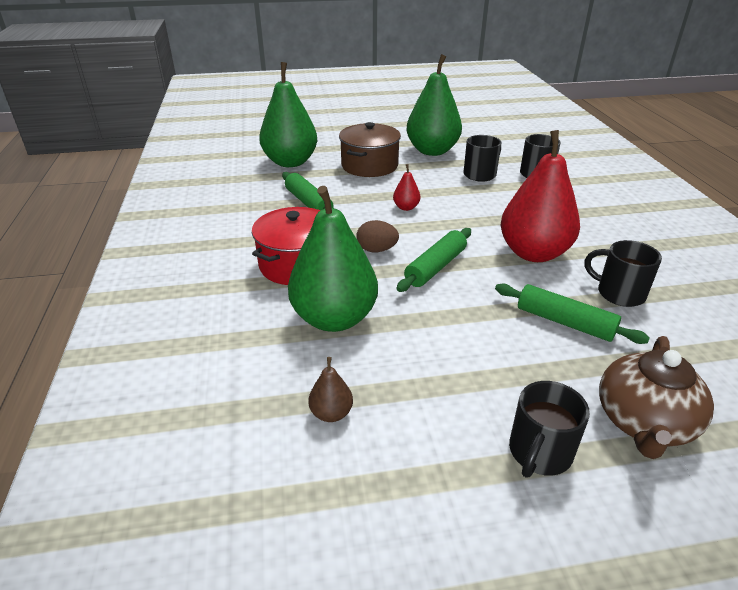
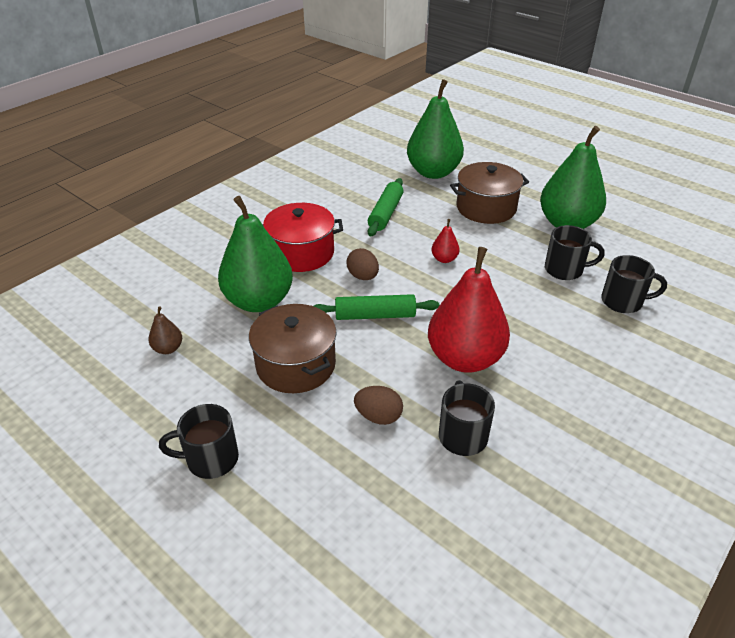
camera: 50 degrees right, 5 degrees up
(453, 337) = (296, 365): none -> brown pot
(564, 322) = (378, 416): green rolling pin -> brown egg
(644, 422) = (292, 507): brown teapot -> none

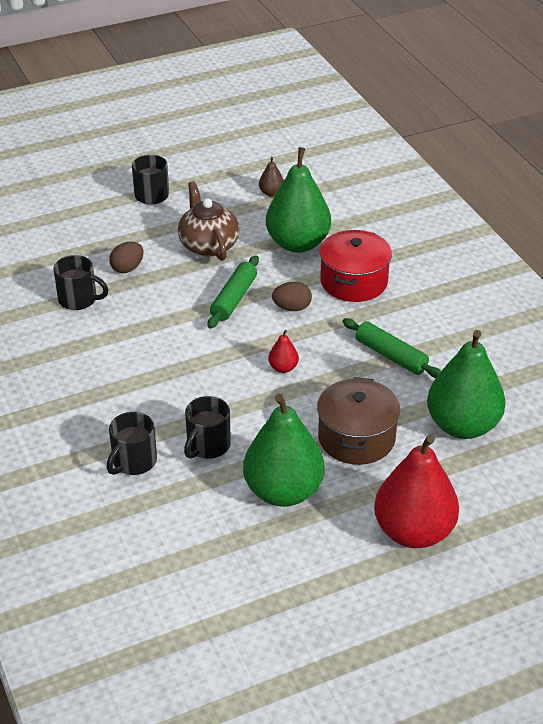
camera: 115 degrees right, 0 degrees up
(296, 365) = (208, 245): brown pot -> brown teapot
(465, 358) = (146, 329): red pear -> red pear (413, 532)

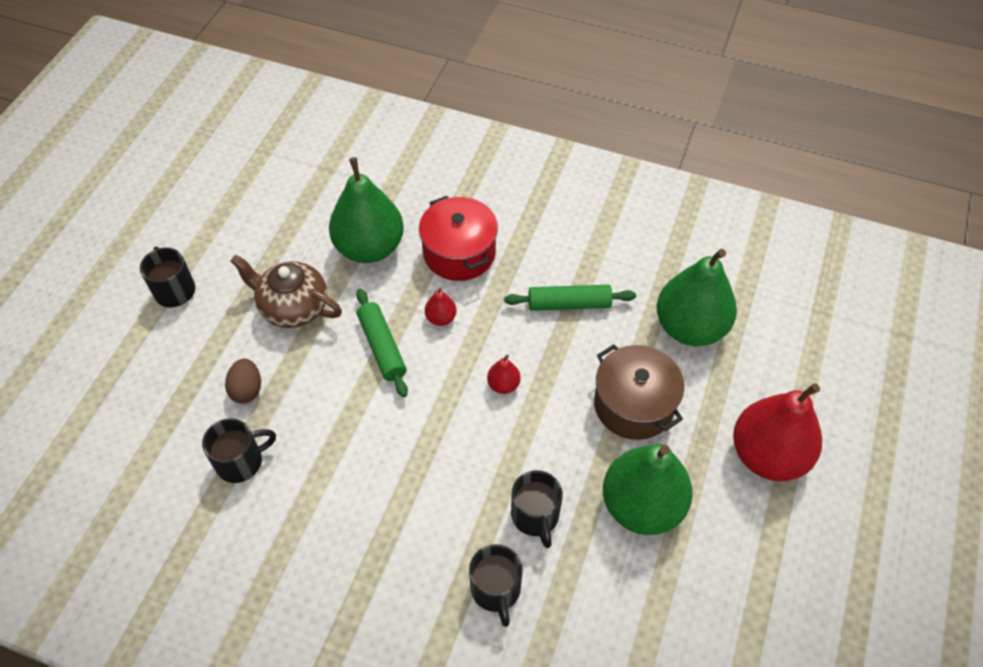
camera: 45 degrees left, 15 degrees up
(271, 193) = (285, 210): brown pear -> none
(292, 308) = (441, 318): brown egg -> red pear

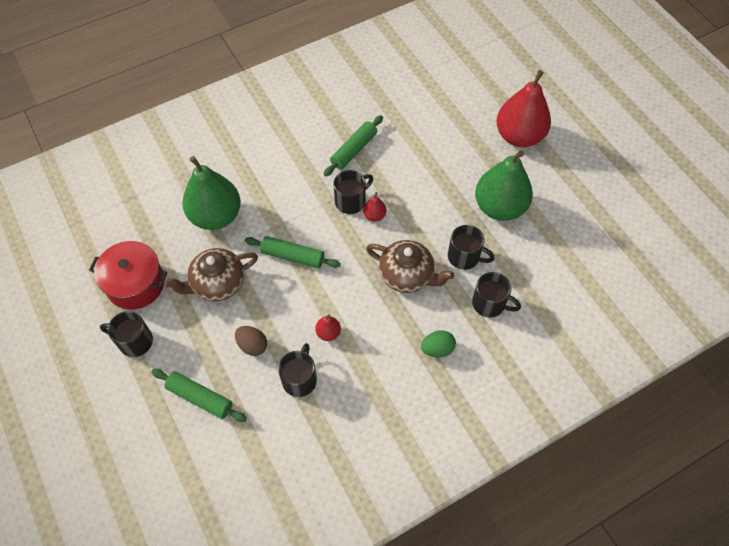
camera: 50 degrees left, 5 degrees up
(153, 388) = (200, 398): none -> green rolling pin
(386, 574) = (437, 349): none -> green egg
(441, 318) = (302, 214): red pear -> red pear (328, 333)
(456, 473) = (407, 275): none -> brown teapot
(459, 253) = (267, 175): red pot -> red pot (135, 284)
(500, 349) = (351, 201): none -> black mug
(634, 405) = (441, 168): brown pot -> none
(690, 327) = (420, 110): green pear -> none

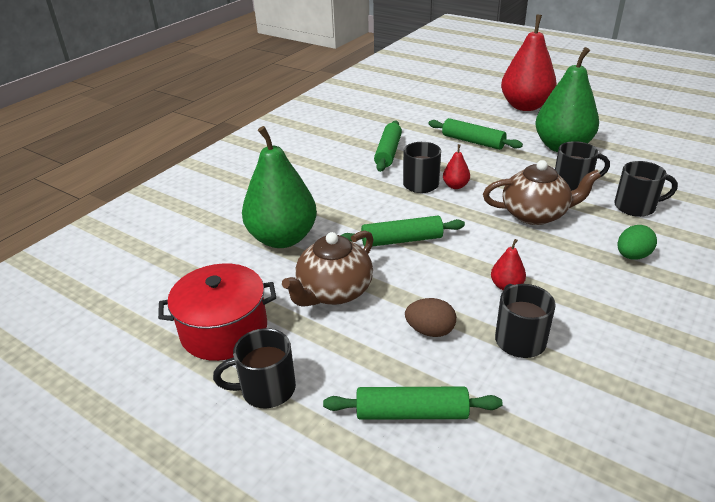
camera: 25 degrees left, 25 degrees down
(432, 166) = (473, 141): none -> green rolling pin

